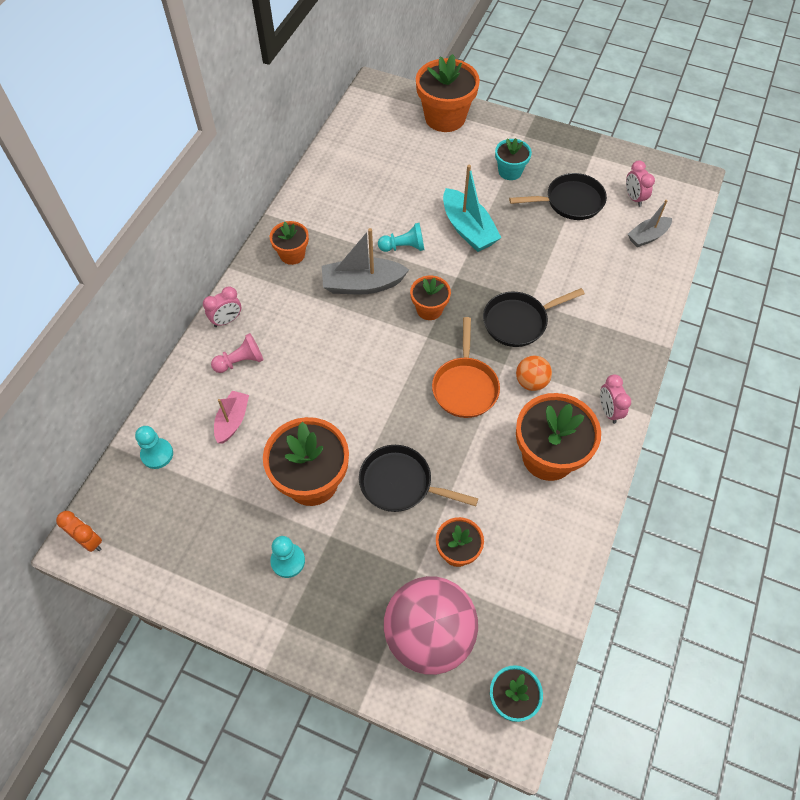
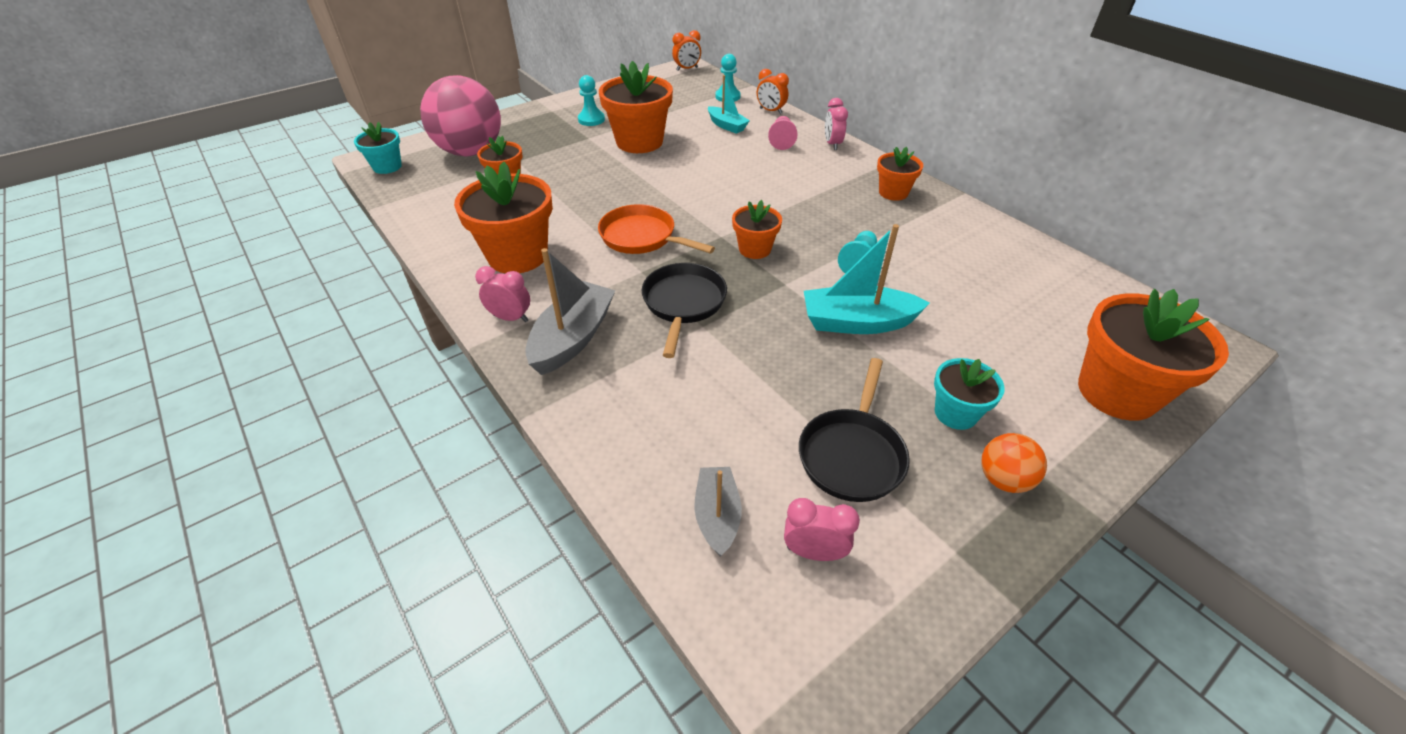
camera: 120 degrees right, 15 degrees down
(177, 397) = (770, 111): none -> orange clock
(232, 421) = (727, 126): pink boat -> turquoise boat
(362, 284) = (822, 220): grey boat -> grey boat (573, 338)
(400, 483) = (591, 175): black pan -> none
(531, 382) = (602, 280): orange ball -> orange ball (1003, 479)

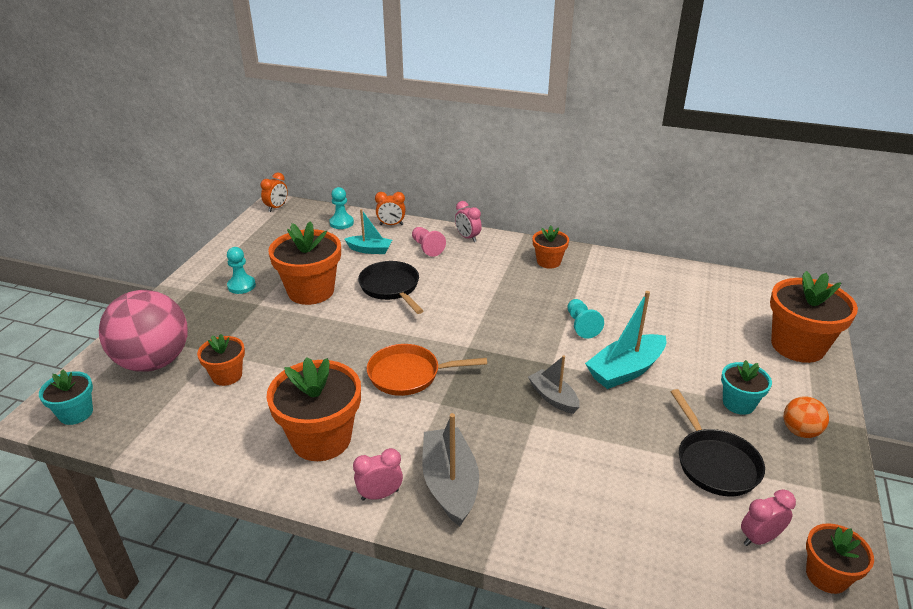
camera: 35 degrees left, 10 degrees down
(683, 304) = (500, 414): black pan -> black pan (391, 287)
(717, 516) = (686, 552): grey boat -> grey boat (553, 397)
(754, 249) = (503, 346): orange flower pot -> orange flower pot (826, 576)

